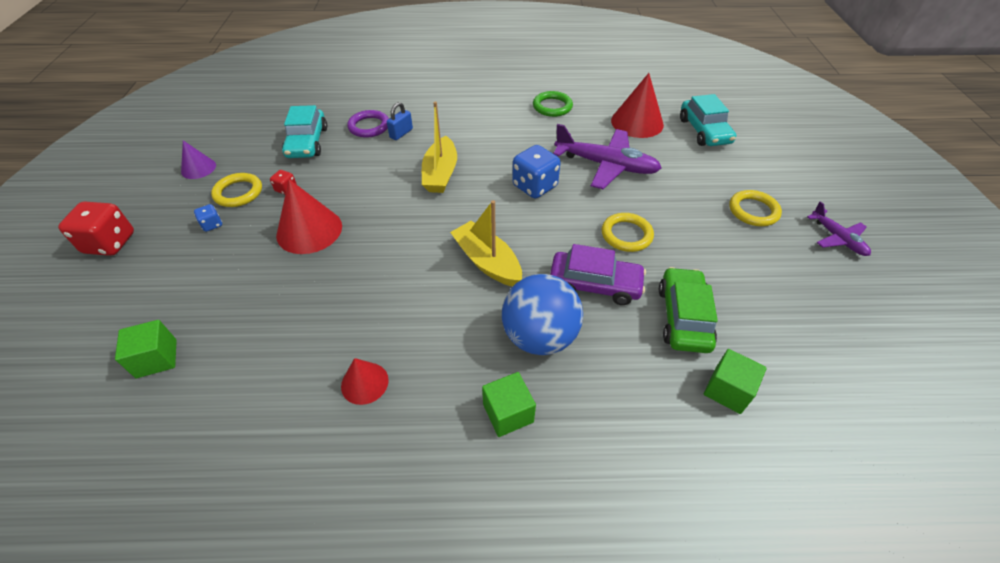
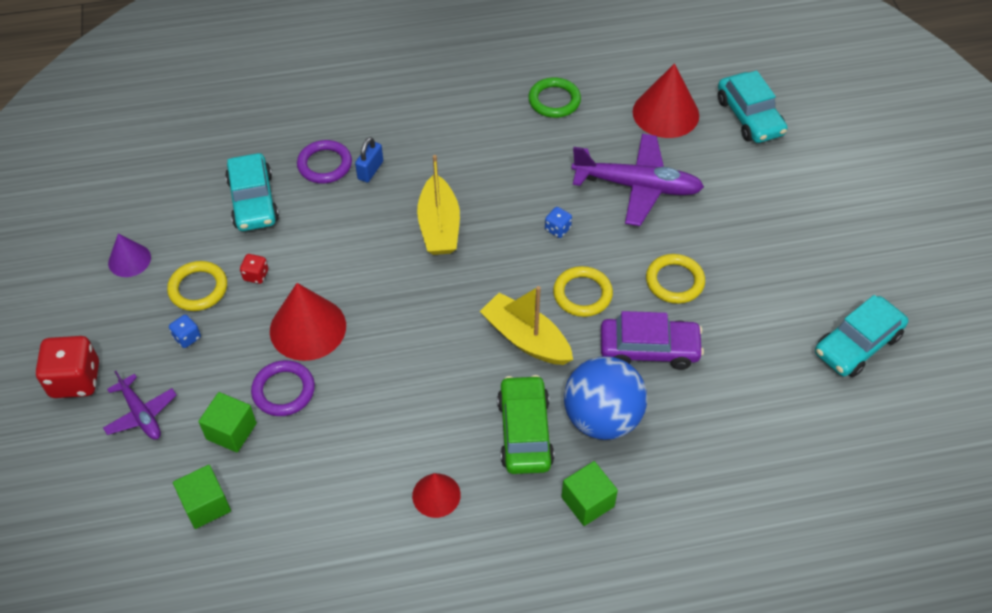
camera: 10 degrees left, 5 degrees up
(268, 274) = (283, 390): none -> purple ring
(534, 186) = (557, 229): blue dice -> blue dice, size x0.48
(683, 317) = (746, 373): green car -> green car (524, 432)
(727, 390) = (795, 445): green cube -> green cube (231, 431)
(753, 211) = (813, 229): yellow ring -> yellow ring (582, 294)
(793, 307) = (857, 344): none -> turquoise car
(837, 238) = (904, 252): purple plane -> purple plane (141, 414)

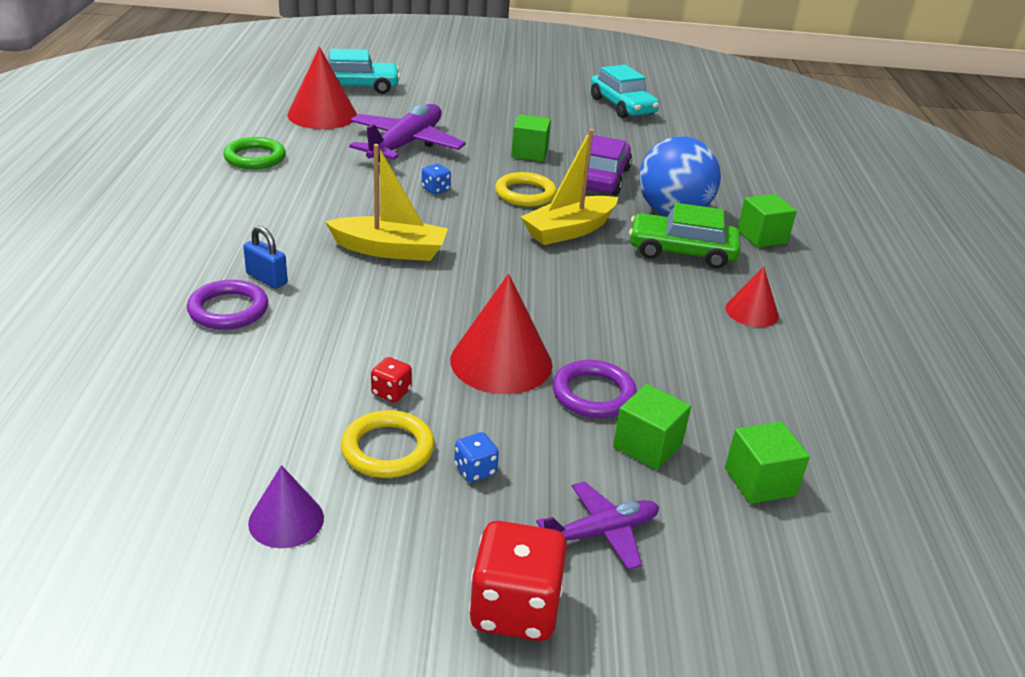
camera: 80 degrees left, 20 degrees down
(253, 201) = (250, 377): turquoise car -> none
(674, 281) = (529, 153): yellow ring -> green cube

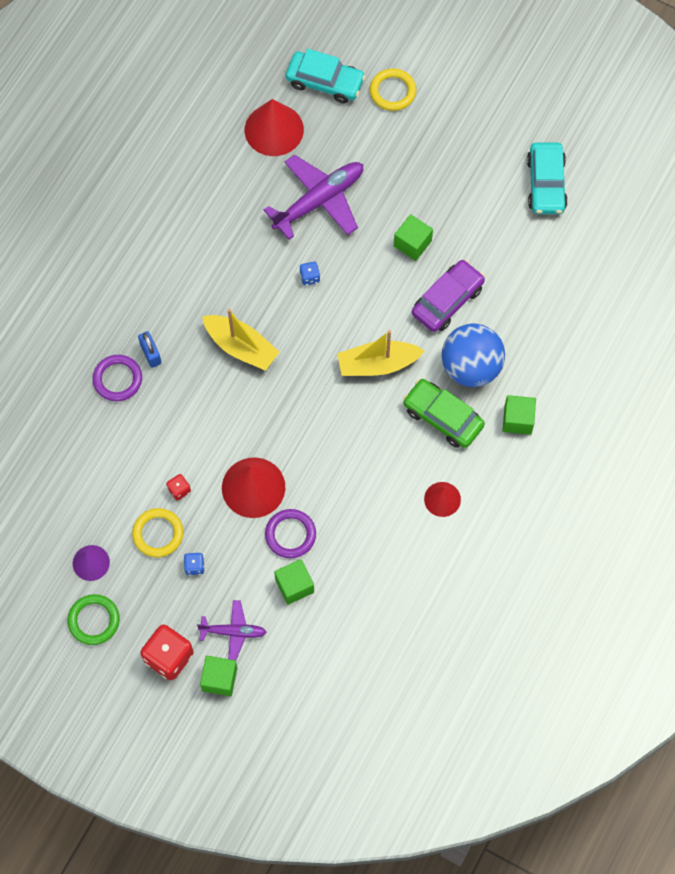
camera: 30 degrees right, 35 degrees up
(255, 157) = (196, 188): green ring -> green ring (94, 620)
(525, 194) = (374, 304): yellow ring -> yellow ring (392, 91)
(760, 482) = (336, 634): green cube -> green cube (219, 679)

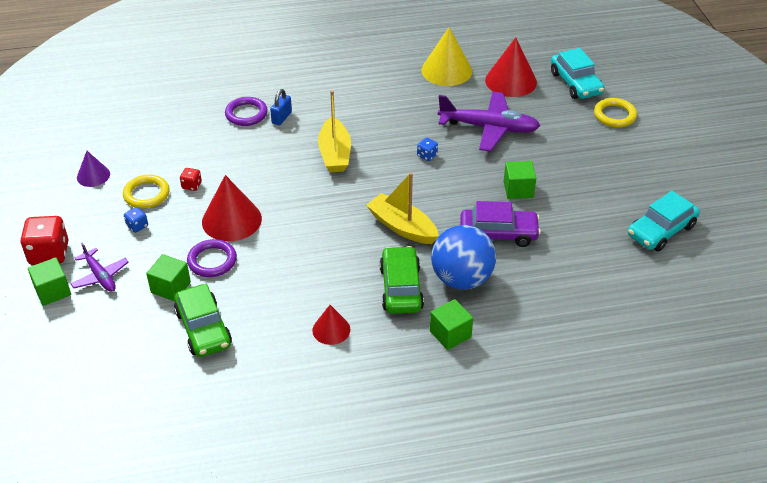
camera: 50 degrees right, 25 degrees down
(94, 620) = (48, 201): green ring -> none
(210, 168) = (446, 70): none -> yellow cone
(362, 590) = (203, 328): none -> green car

